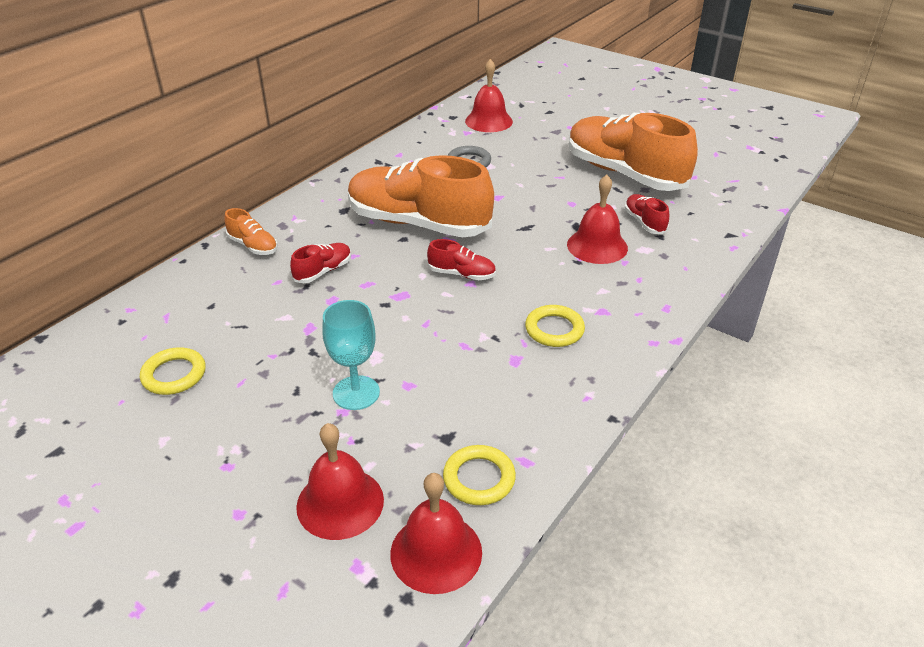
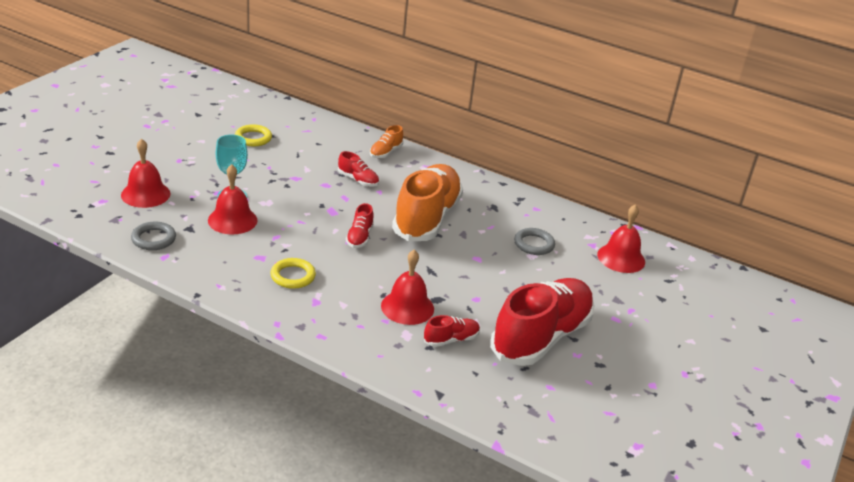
camera: 80 degrees right, 5 degrees down
(436, 552) = (104, 224): red bell -> red bell (232, 220)
(479, 478) = (153, 239): yellow ring -> grey ring
(624, 174) = (541, 337): orange shoe -> red shoe

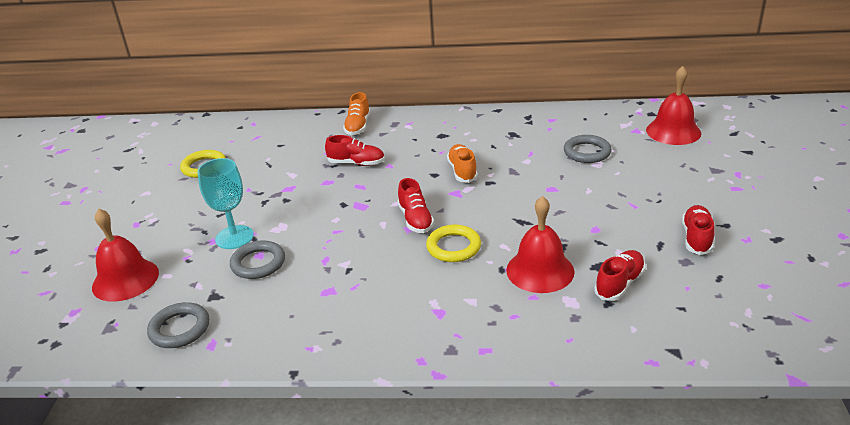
camera: 20 degrees left, 0 degrees up
(232, 220) = (258, 263): red bell -> grey ring
(293, 276) = (386, 295): yellow ring -> yellow ring (453, 247)
(426, 218) = (462, 171): orange shoe -> orange shoe, size x0.42
(541, 337) = (696, 238): red shoe -> red shoe, size x0.42

